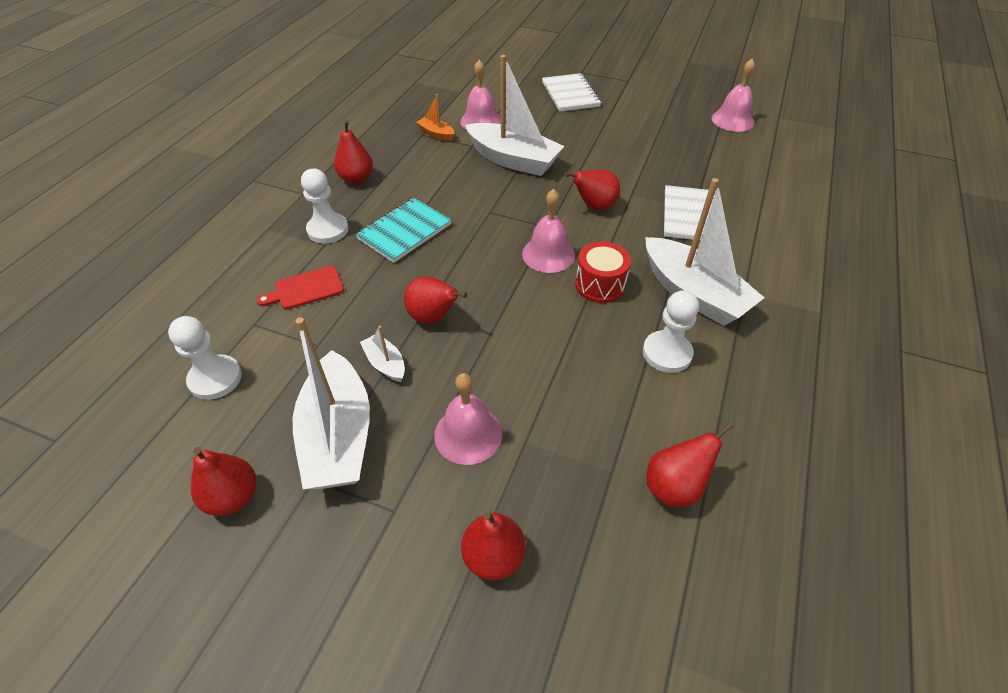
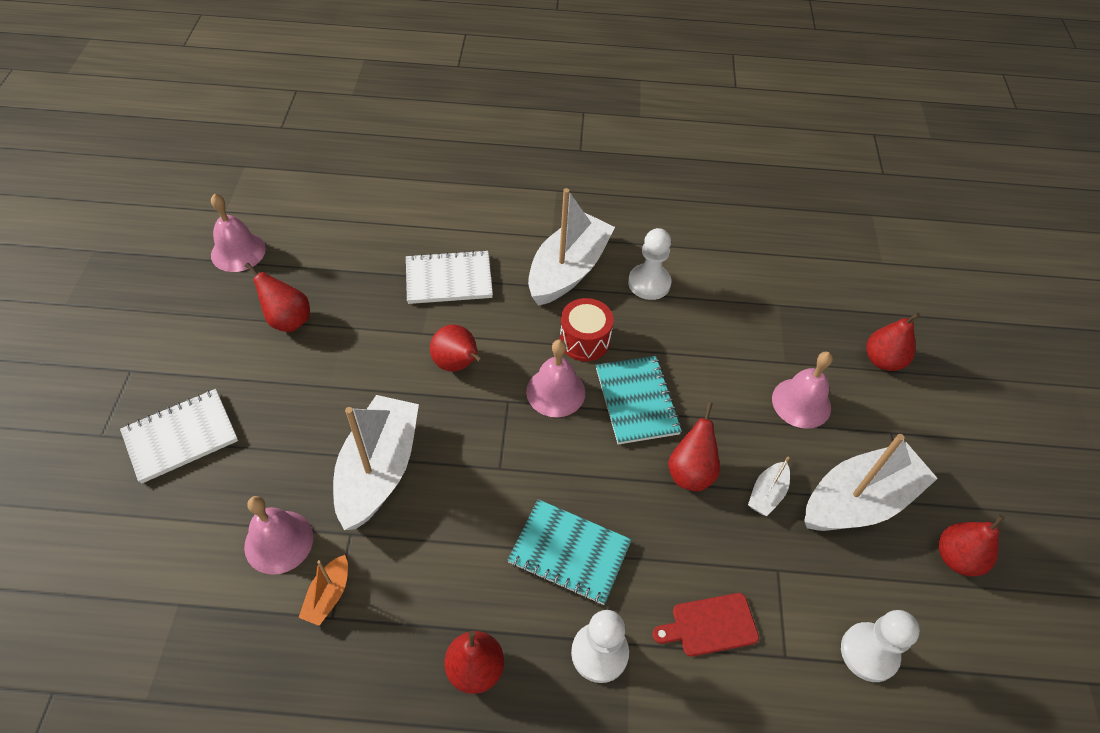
camera: 110 degrees left, 5 degrees up
(306, 289) = (710, 625): red cutting board -> red cutting board turned 120 degrees clockwise
(520, 302) = (636, 401): none -> turquoise notebook
(675, 486) = (770, 269): red pear -> red pear (288, 320)

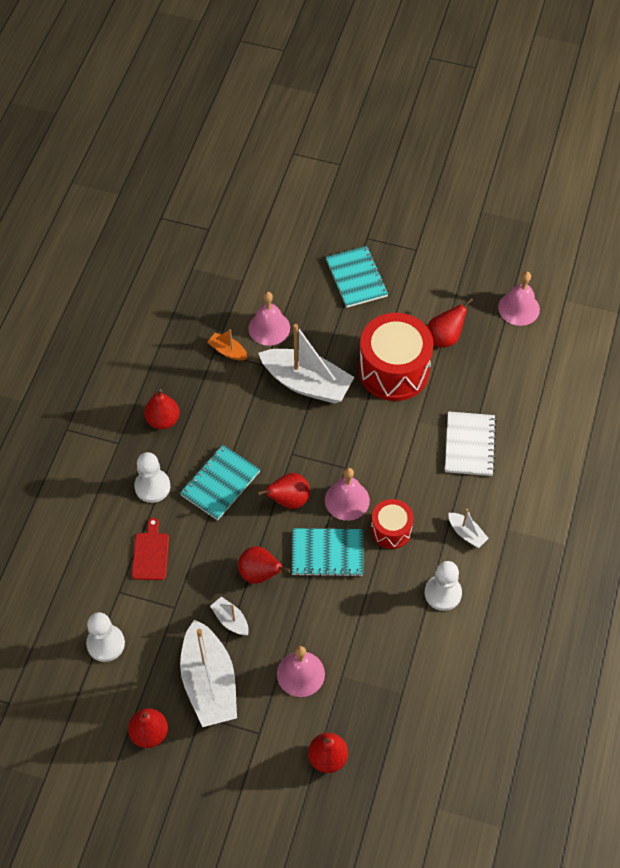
camera: 105 degrees right, 5 degrees up
(181, 437) = (356, 278): white notebook -> turquoise notebook
(346, 368) = (394, 370): none -> red drum
(457, 364) = (384, 440): red pear -> red pear (288, 500)
(568, 270) = (466, 533): white boat -> white boat, size x0.45

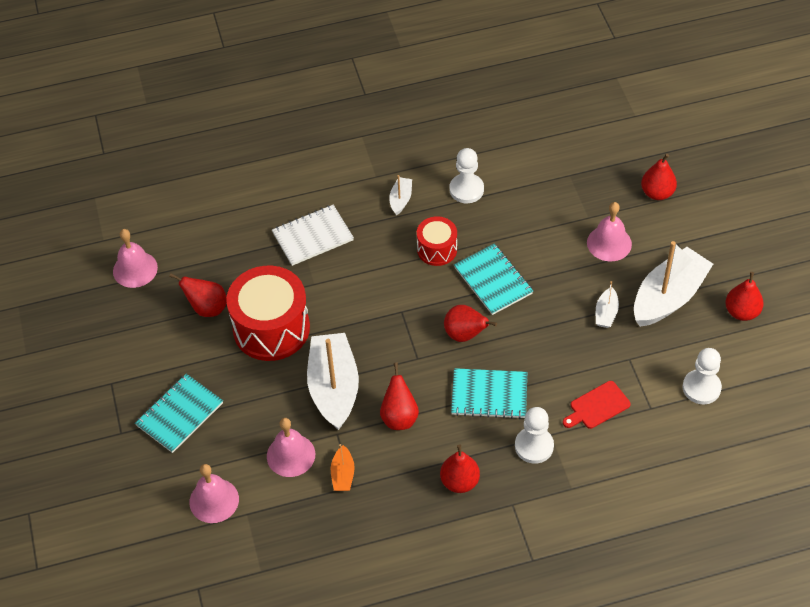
camera: 120 degrees left, 5 degrees down
(260, 574) = (549, 316): red pear -> red pear (399, 417)
(347, 500) = (432, 293): pink bell -> pink bell (214, 500)

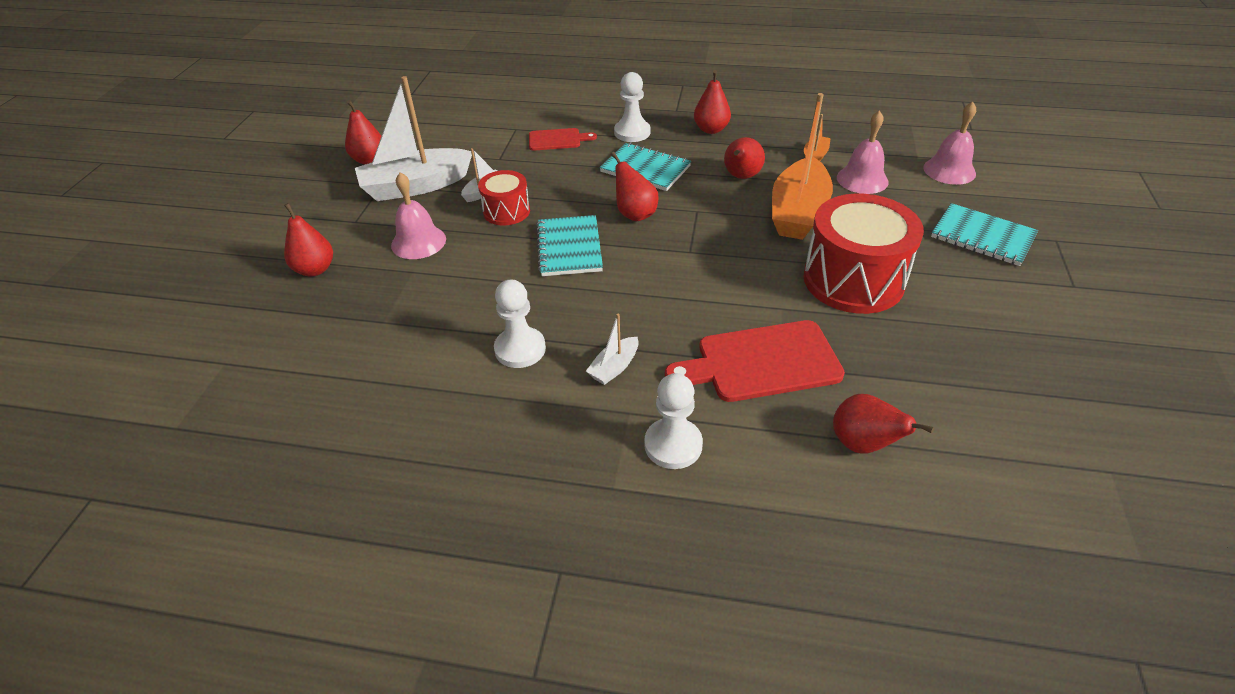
camera: 155 degrees left, 10 degrees down
(135, 269) = (1048, 407): pink bell -> none
(179, 414) = (982, 236): turquoise notebook -> turquoise notebook turned 60 degrees clockwise
(207, 308) = (936, 325): red pear -> red pear (863, 444)
(313, 236) = (761, 362): white notebook -> red cutting board
(334, 388) = (798, 212): white boat -> orange boat
(437, 249) = (608, 295): red drum -> red drum (506, 211)
(701, 388) = (462, 128): white pawn -> white pawn (673, 445)

